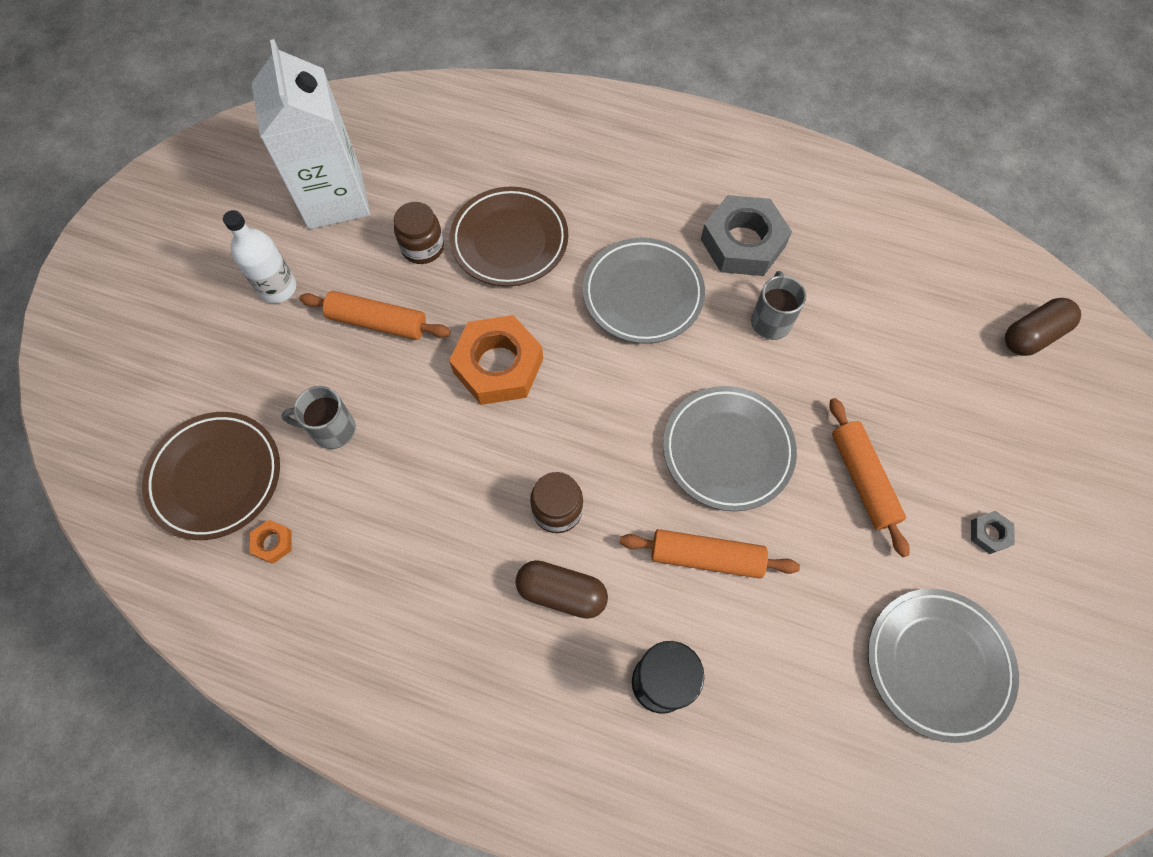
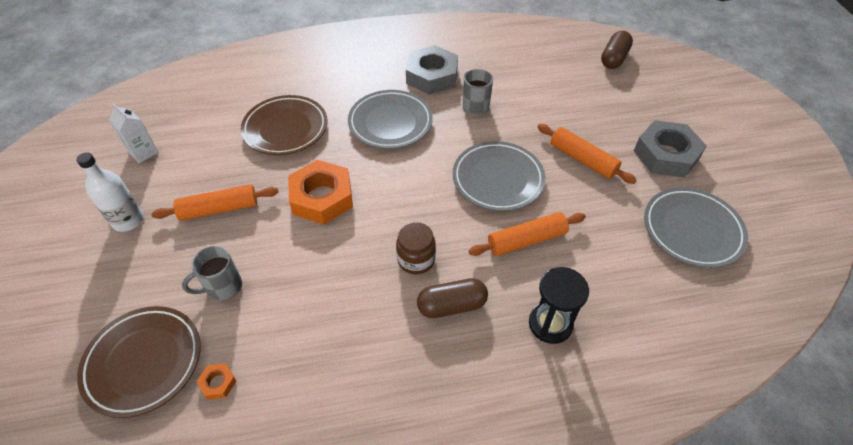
camera: 30 degrees left, 15 degrees down
(334, 198) = (143, 152): white carton -> white carton, size x0.45
(423, 247) = (226, 155): brown jar -> none
(989, 534) = (666, 155): grey nut -> grey nut, size x2.36

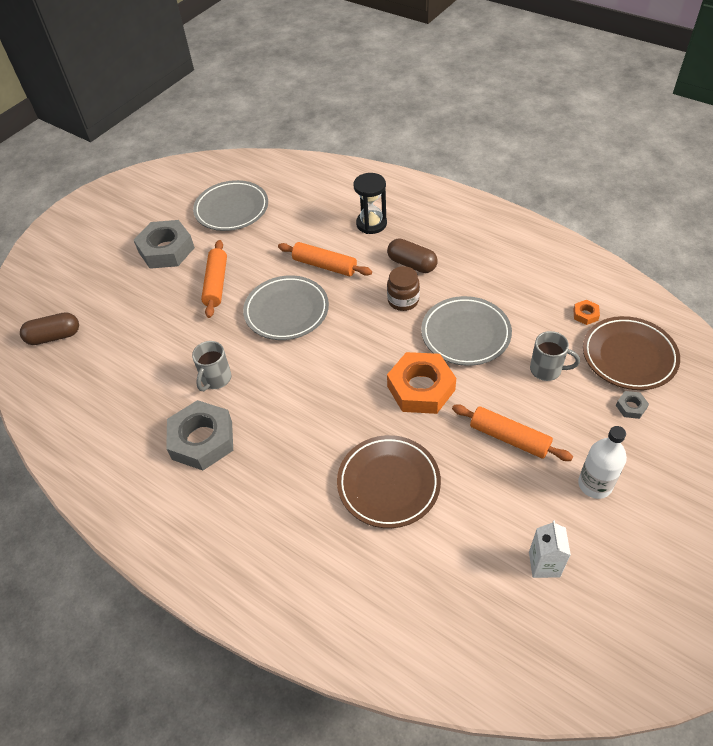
camera: 130 degrees left, 0 degrees up
(120, 306) = (631, 407): none -> grey nut
(390, 123) = (297, 416): grey plate -> grey plate (465, 334)

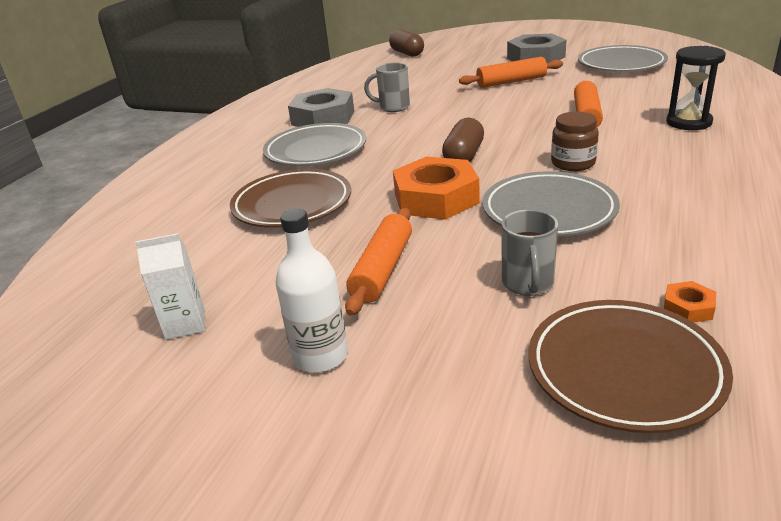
camera: 75 degrees right, 20 degrees down
(286, 311) = (501, 114): grey plate -> grey plate (316, 151)
(412, 264) = (644, 156): brown capsule -> brown capsule (464, 156)
(631, 407) = (498, 383): grey nut -> none

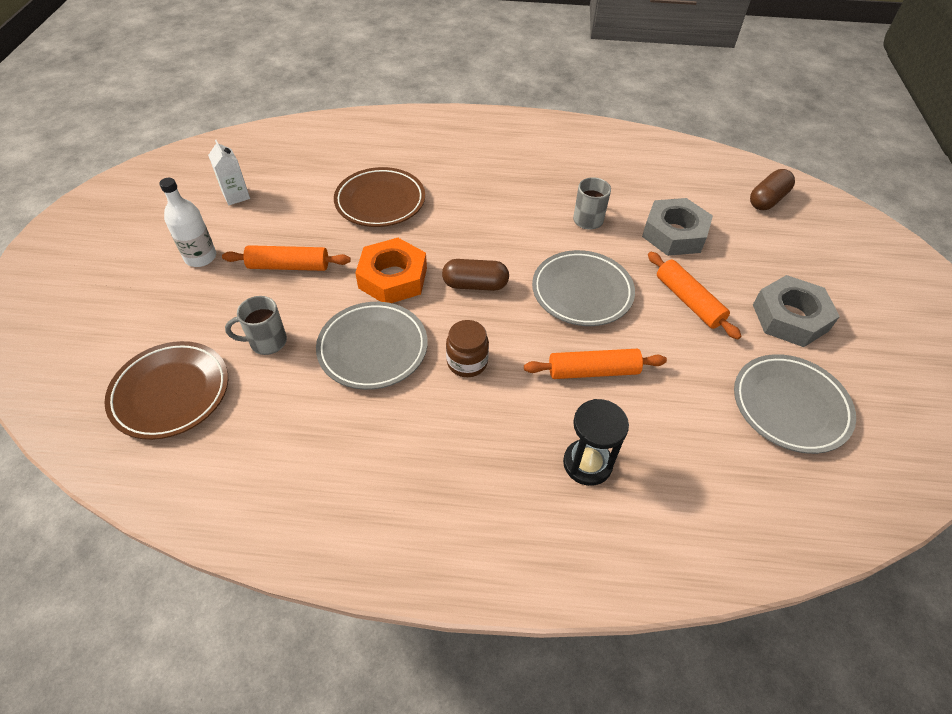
camera: 70 degrees right, 20 degrees up
(316, 151) = (477, 191): grey plate -> grey plate (582, 292)
(323, 118) = (551, 178): grey nut -> grey nut (674, 234)
(688, 307) = (231, 430): orange nut -> none

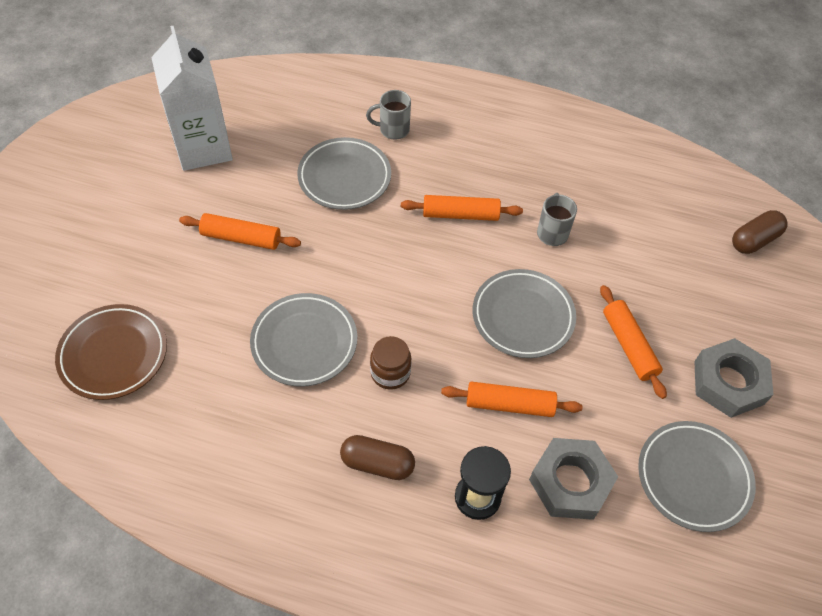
camera: 10 degrees right, 5 degrees up
(200, 257) = (159, 214): white bottle -> none
(236, 196) = (203, 148): white carton -> white carton, size x2.22
(267, 342) = (207, 317): grey mug -> grey mug (393, 130)
(380, 201) = (344, 177): brown plate -> grey plate
(393, 278) = (339, 268): orange nut -> none
(475, 285) = (418, 290): brown capsule -> brown capsule (377, 463)
(498, 216) = (460, 214): none -> orange rolling pin
(674, 234) = (639, 265): grey nut -> grey nut (570, 482)

